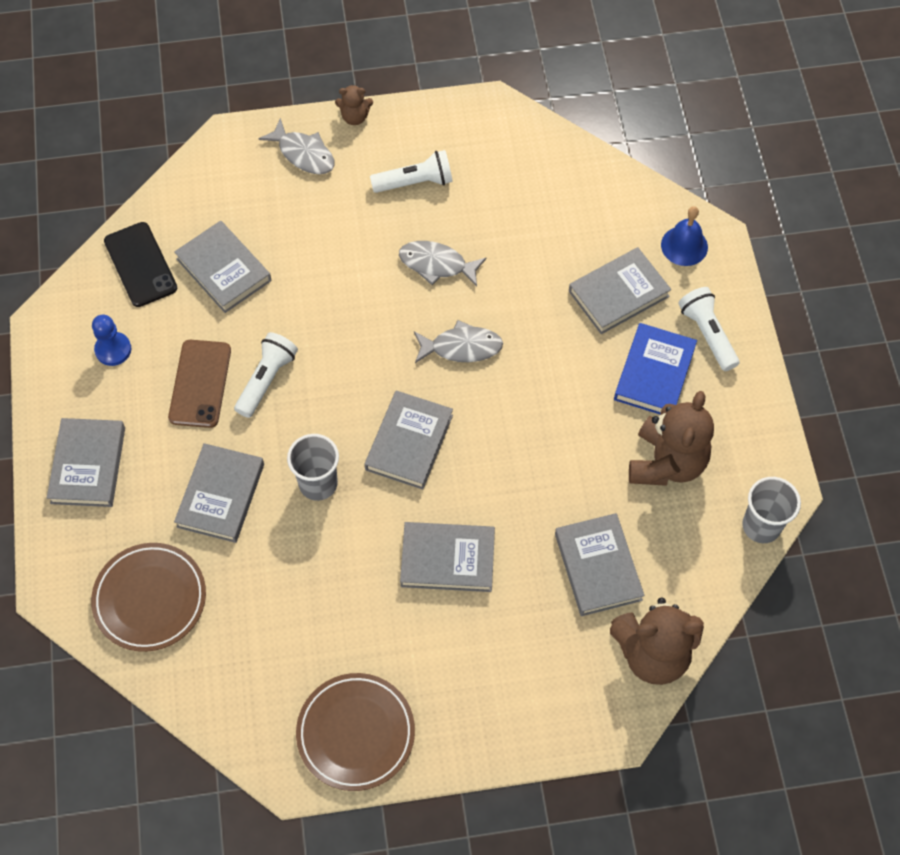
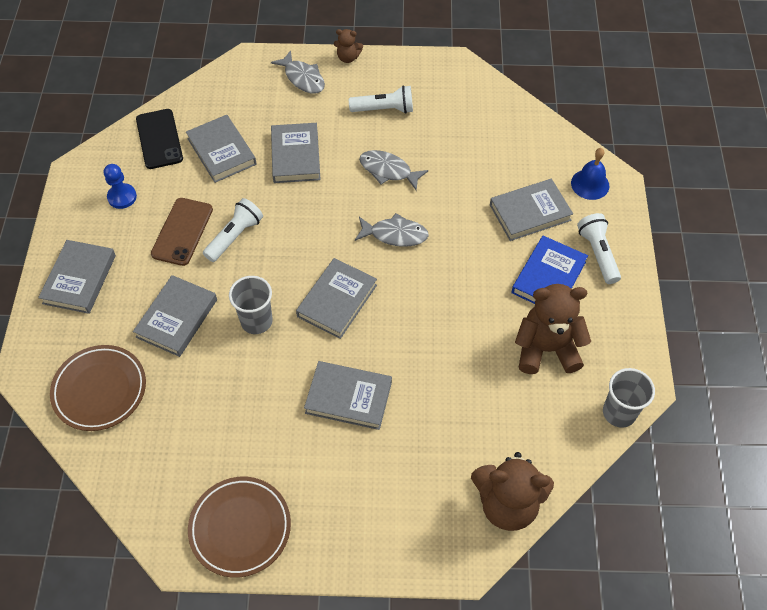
camera: 10 degrees right, 5 degrees down
(597, 567) = (473, 424): grey book -> grey book (295, 156)
(666, 463) = (546, 349): brown teddy bear -> brown teddy bear turned 120 degrees counterclockwise

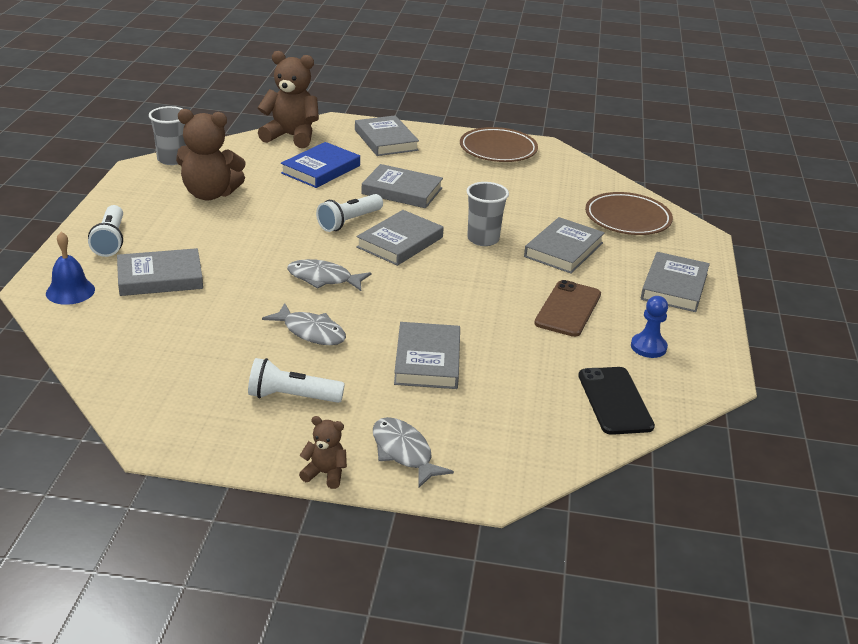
camera: 175 degrees left, 25 degrees down
(222, 151) = (526, 377): grey book -> grey book (386, 140)
(235, 236) = (506, 298): white flashlight -> white flashlight (349, 222)
(548, 277) = (175, 232): blue book -> blue book (321, 169)

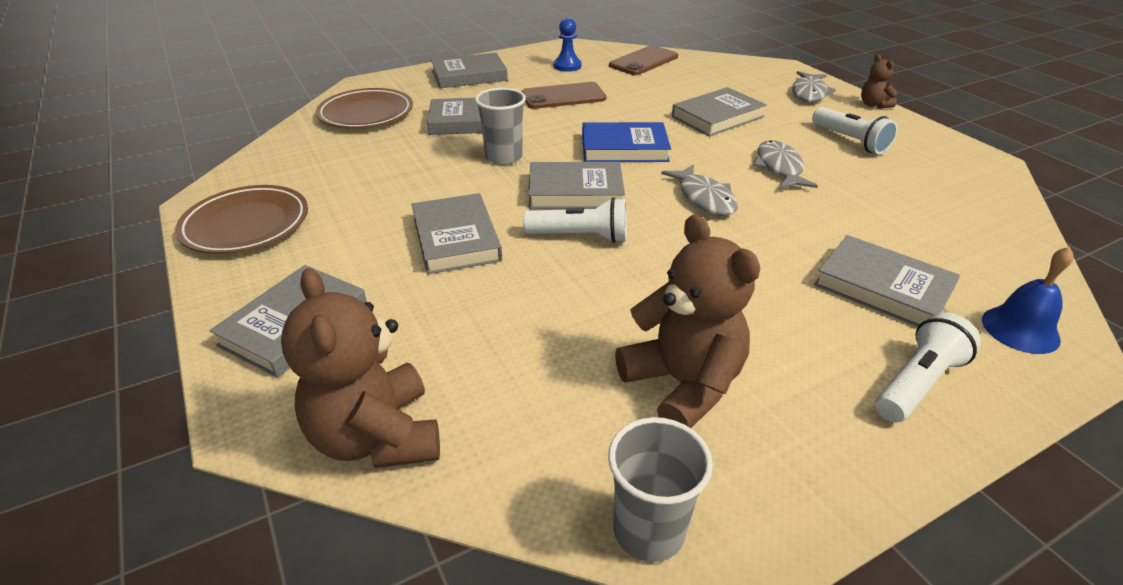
camera: 125 degrees left, 5 degrees up
(321, 169) = (471, 329): blue book -> blue book (624, 148)
(615, 401) = (643, 61): black phone -> brown phone

